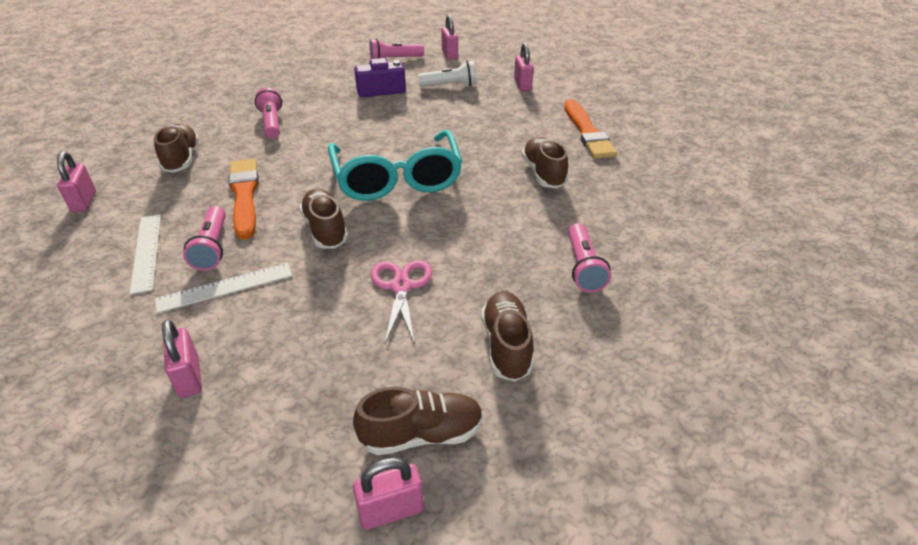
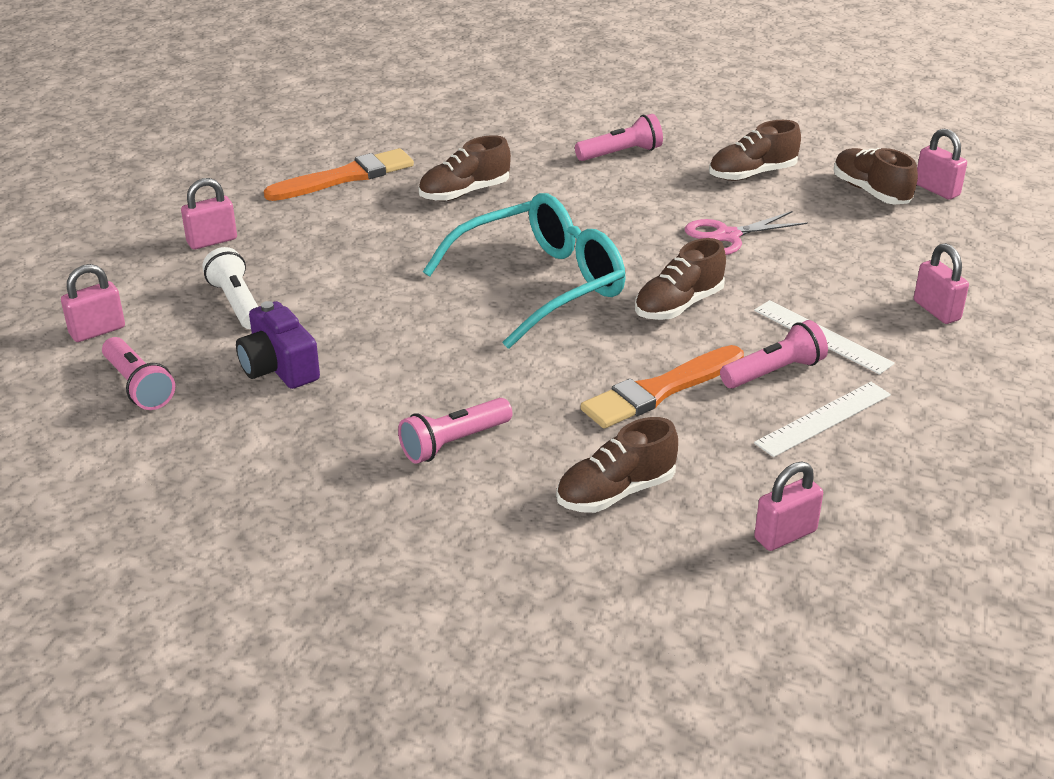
camera: 110 degrees left, 5 degrees down
(189, 377) = (936, 310): pink padlock -> pink padlock turned 75 degrees counterclockwise

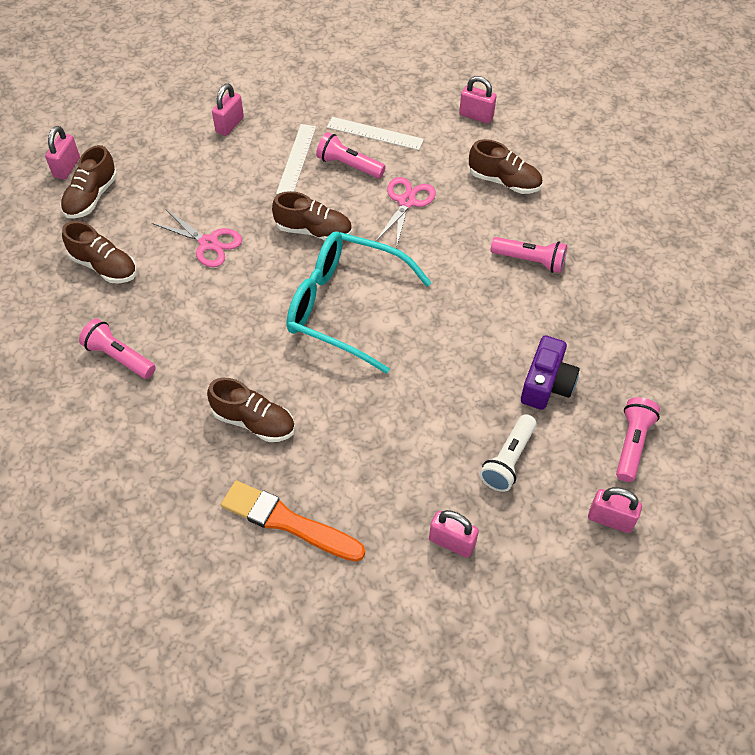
camera: 125 degrees left, 20 degrees up
(660, 390) = (406, 202): orange brush -> pink scissors

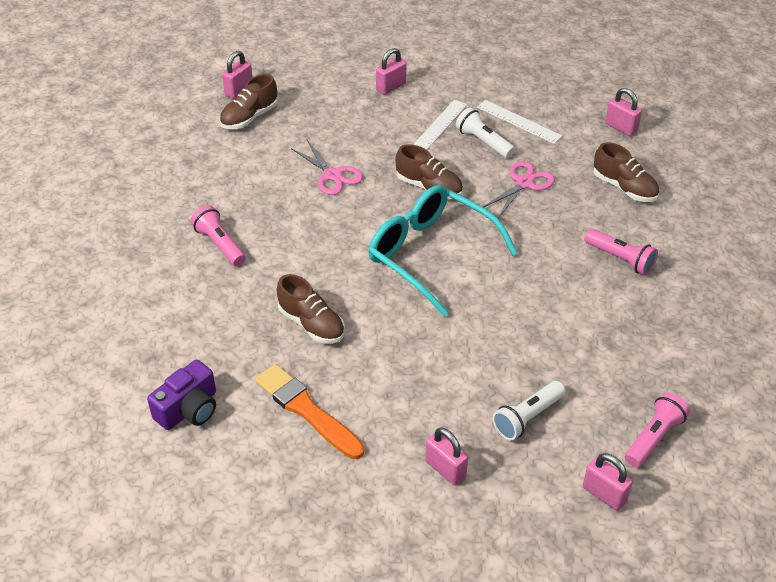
camera: 20 degrees right, 10 degrees down
(104, 266) = (237, 172): brown shoe -> none
(348, 165) = (483, 142): pink flashlight -> white flashlight
(546, 384) = (591, 365): purple camera -> purple camera (189, 409)

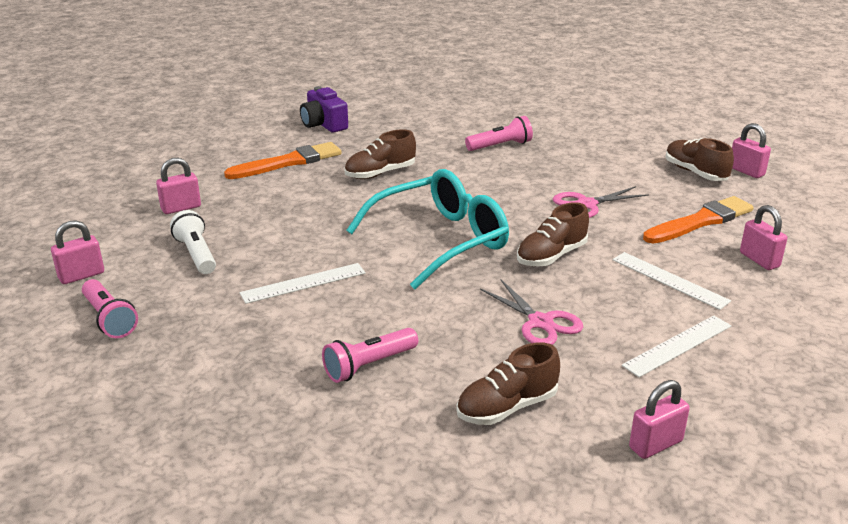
camera: 105 degrees right, 15 degrees down
(341, 114) = (700, 221): none -> orange brush
(483, 142) = (633, 307): white flashlight -> none
(537, 324) = (303, 283): none -> white ruler

